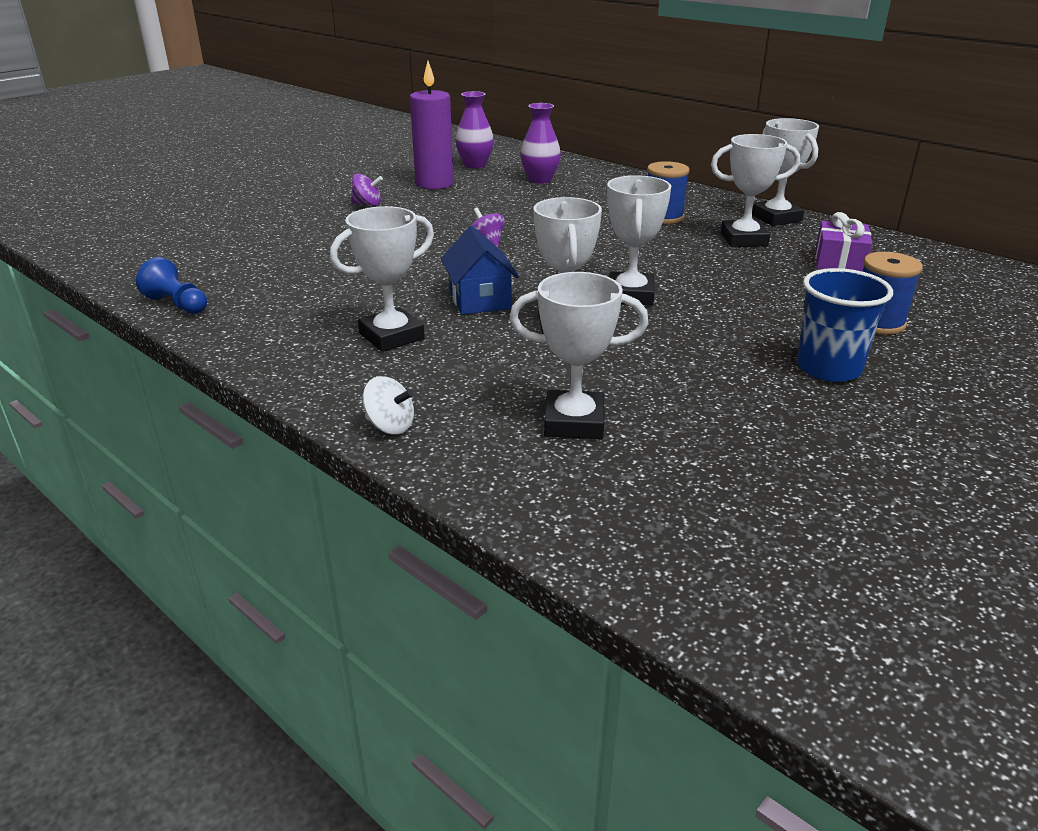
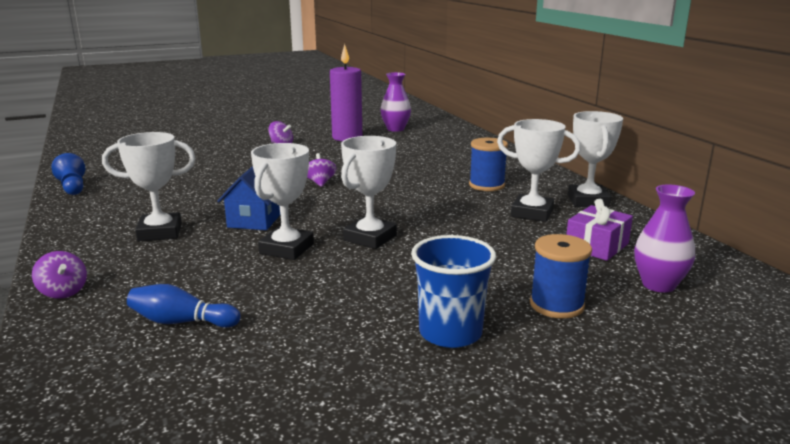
camera: 25 degrees right, 10 degrees down
(390, 426) = (63, 292): white spinning top -> purple spinning top
(540, 180) = (428, 145): purple vase -> purple vase (658, 285)
(574, 422) = (182, 322): white trophy -> blue bowling pin

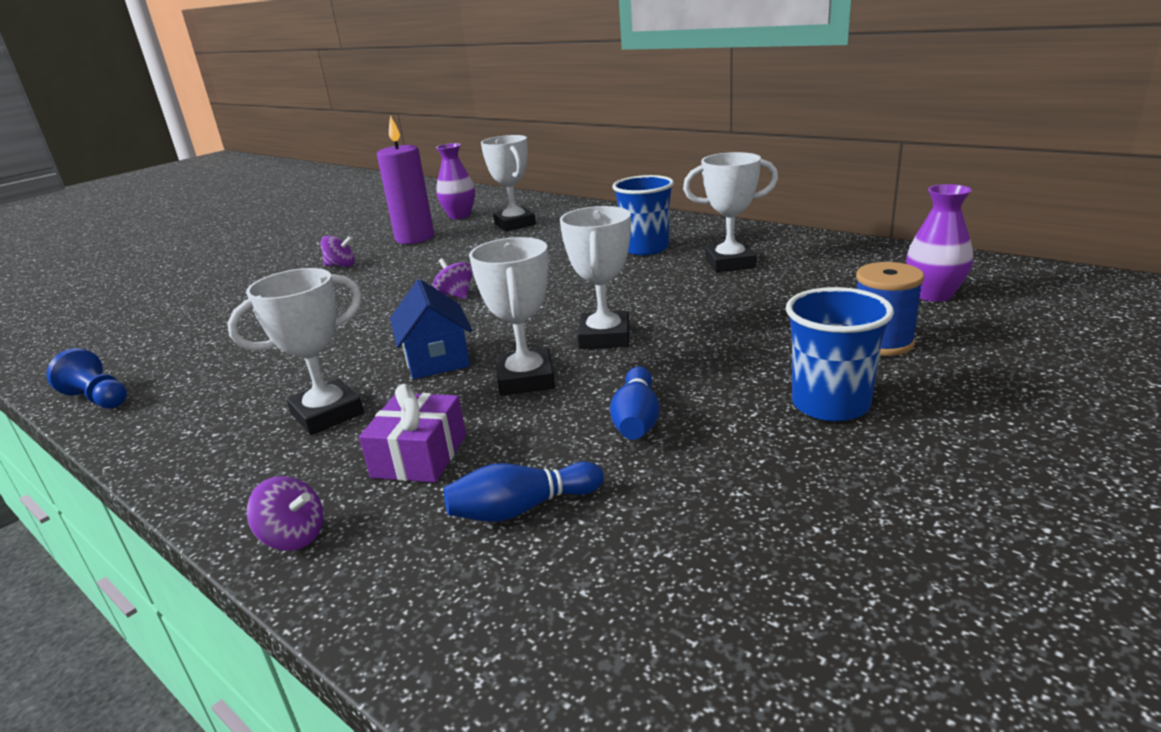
camera: 25 degrees left, 5 degrees up
(314, 296) = (636, 419): none -> blue bowling pin
(487, 185) = (646, 248): blue spool -> blue cup
(588, 201) = (763, 237): white trophy -> white trophy (515, 224)
(596, 246) = (833, 276): purple gift -> purple gift (419, 456)

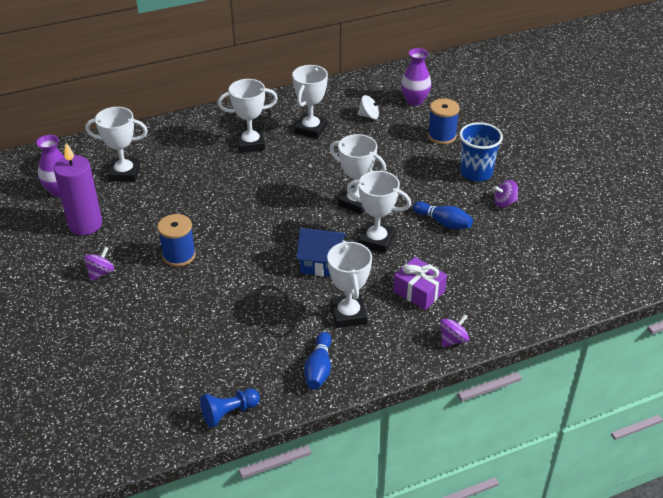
camera: 65 degrees left, 15 degrees up
(394, 284) = (179, 255): none -> blue spool
(456, 295) = (234, 234): purple spinning top -> purple spinning top (504, 203)
(522, 508) = (482, 273): blue bowling pin -> blue bowling pin (319, 368)
(646, 248) = (250, 144): blue cup -> white trophy
(827, 281) = (369, 116): none -> white spinning top

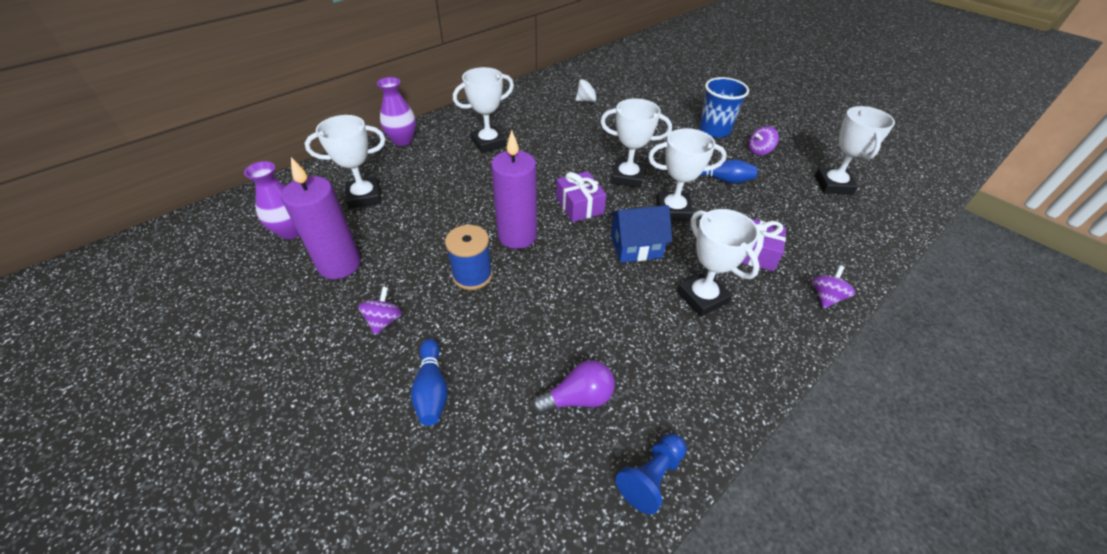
camera: 20 degrees left, 5 degrees up
(209, 356) = (578, 398): none -> purple light bulb
(230, 233) = (517, 236): none -> purple candle
(297, 219) = (579, 205): none -> purple gift
(311, 129) = (540, 120): white trophy -> white trophy (833, 185)
(319, 368) = (717, 375): blue bowling pin -> blue bowling pin (432, 389)
(414, 100) = (617, 82): purple vase -> purple vase (402, 140)
(441, 136) = (661, 106): blue spool -> none

